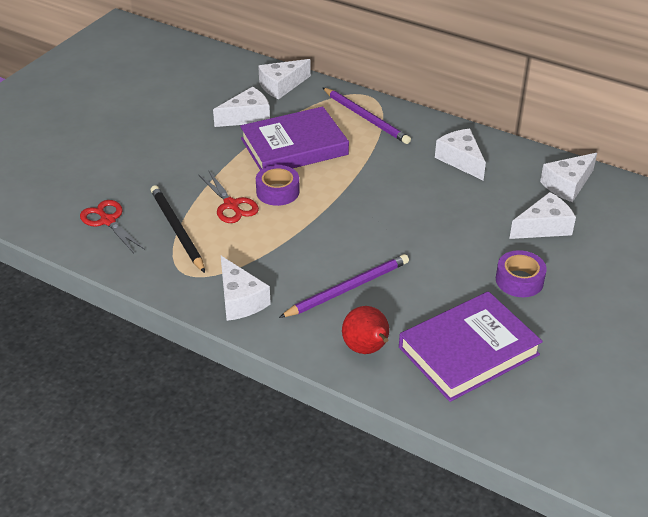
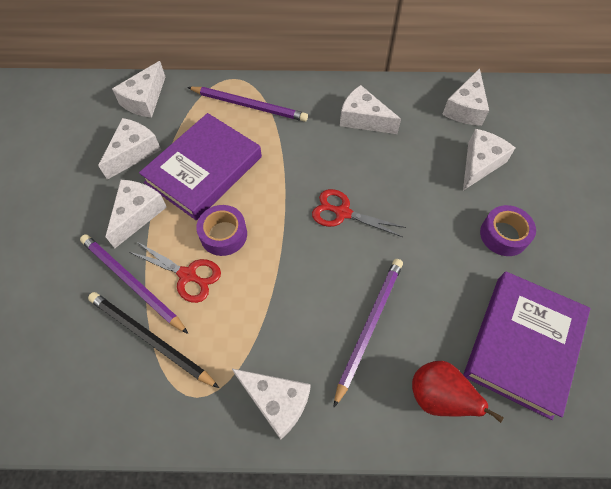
camera: 30 degrees left, 20 degrees up
(108, 221) = (63, 366): red scissors -> red scissors (342, 213)
(187, 194) = (132, 283): none -> purple pencil
(221, 156) = (137, 214): none -> white cheese

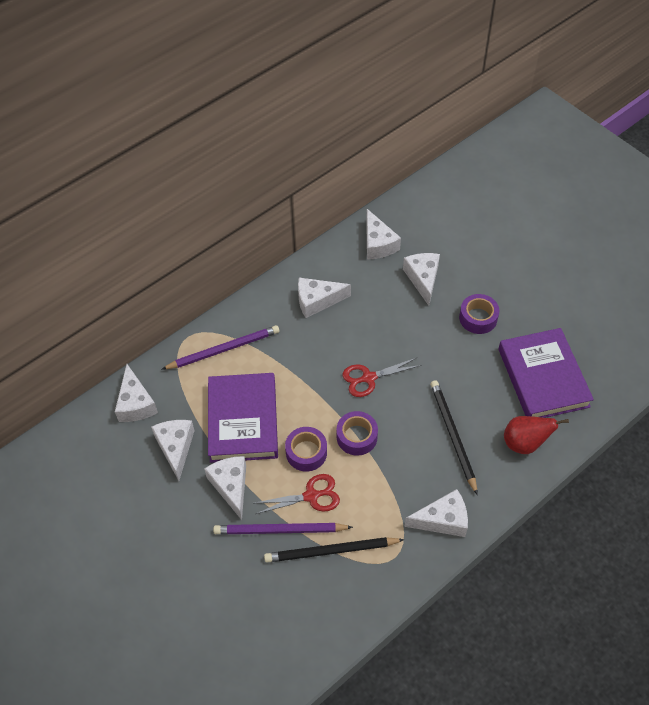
camera: 40 degrees left, 5 degrees down
(279, 255) = (357, 437): none -> purple tape
(369, 326) = (452, 435): purple pencil -> black pencil

